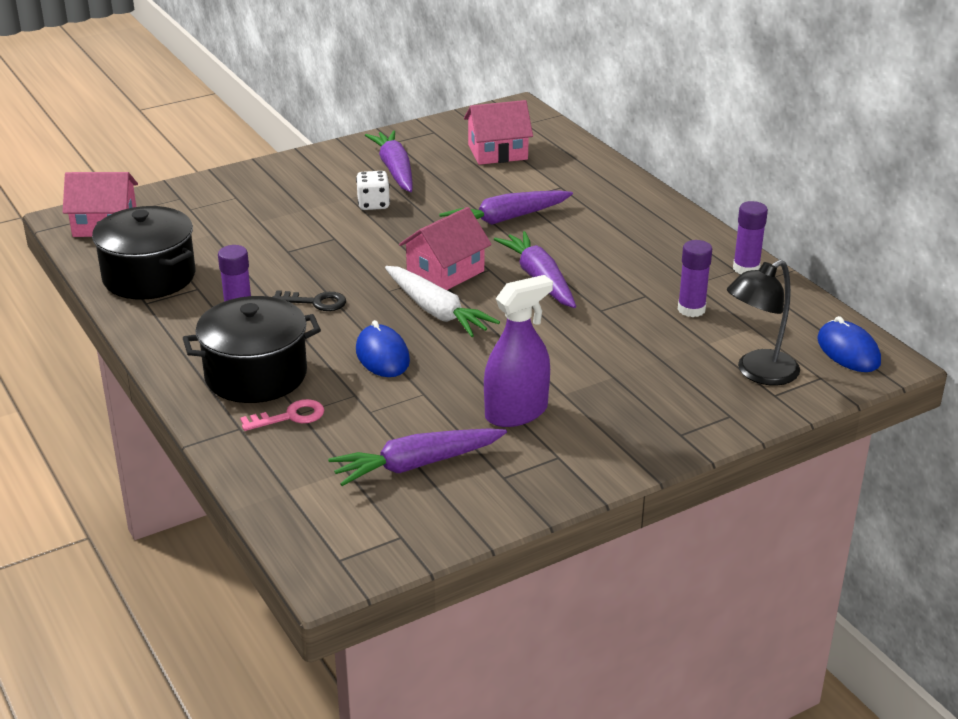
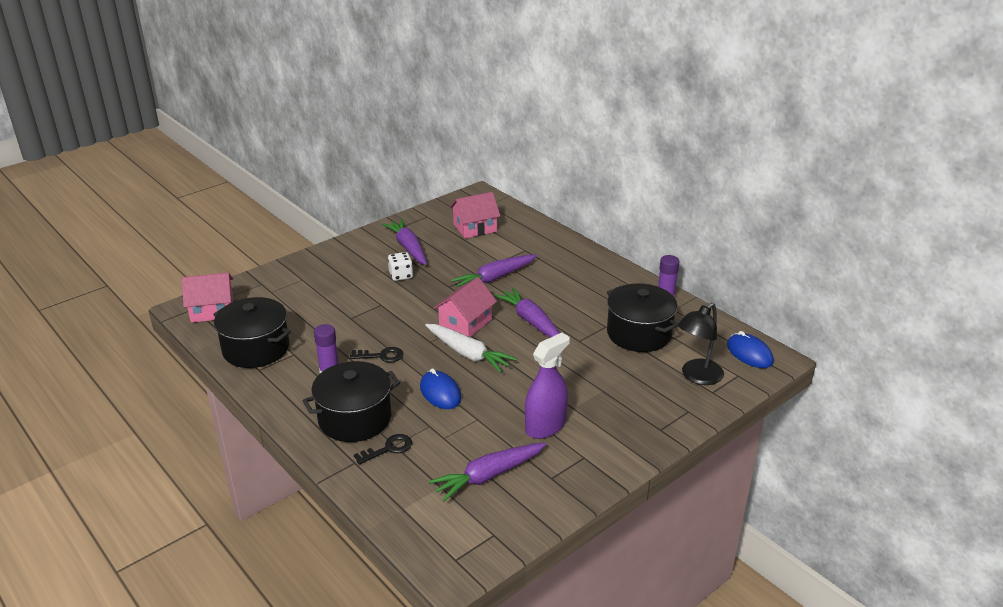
camera: 10 degrees left, 0 degrees up
(290, 417) = (388, 449): pink key -> black key
(691, 309) = (639, 334): purple glue stick -> black pot

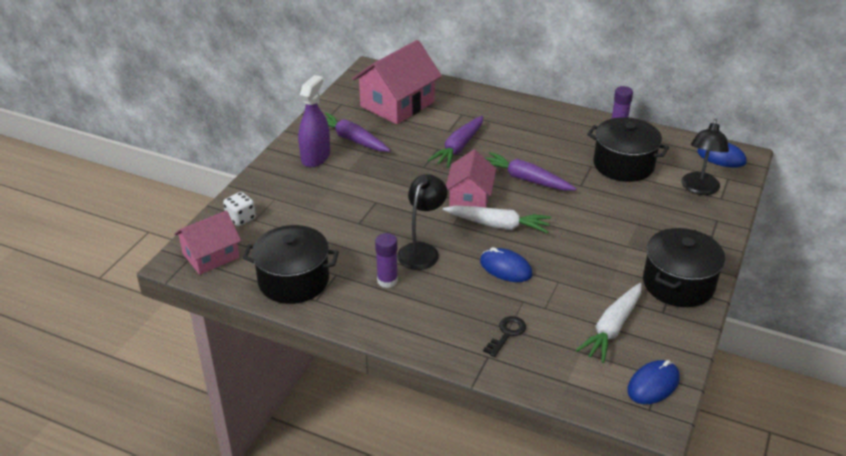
camera: 25 degrees left, 5 degrees up
(355, 418) = (451, 317): black pot -> black pot (678, 284)
(381, 356) = (422, 250): black key -> black lamp
(401, 275) = (369, 168): white dice -> white dice (241, 218)
(475, 228) = (397, 104): pink house -> pink house, size x1.59
(479, 539) = (653, 385): none -> blue mouse
(488, 476) = (612, 328): purple carrot -> white carrot
(545, 426) = (619, 269): purple spray bottle -> purple spray bottle (315, 157)

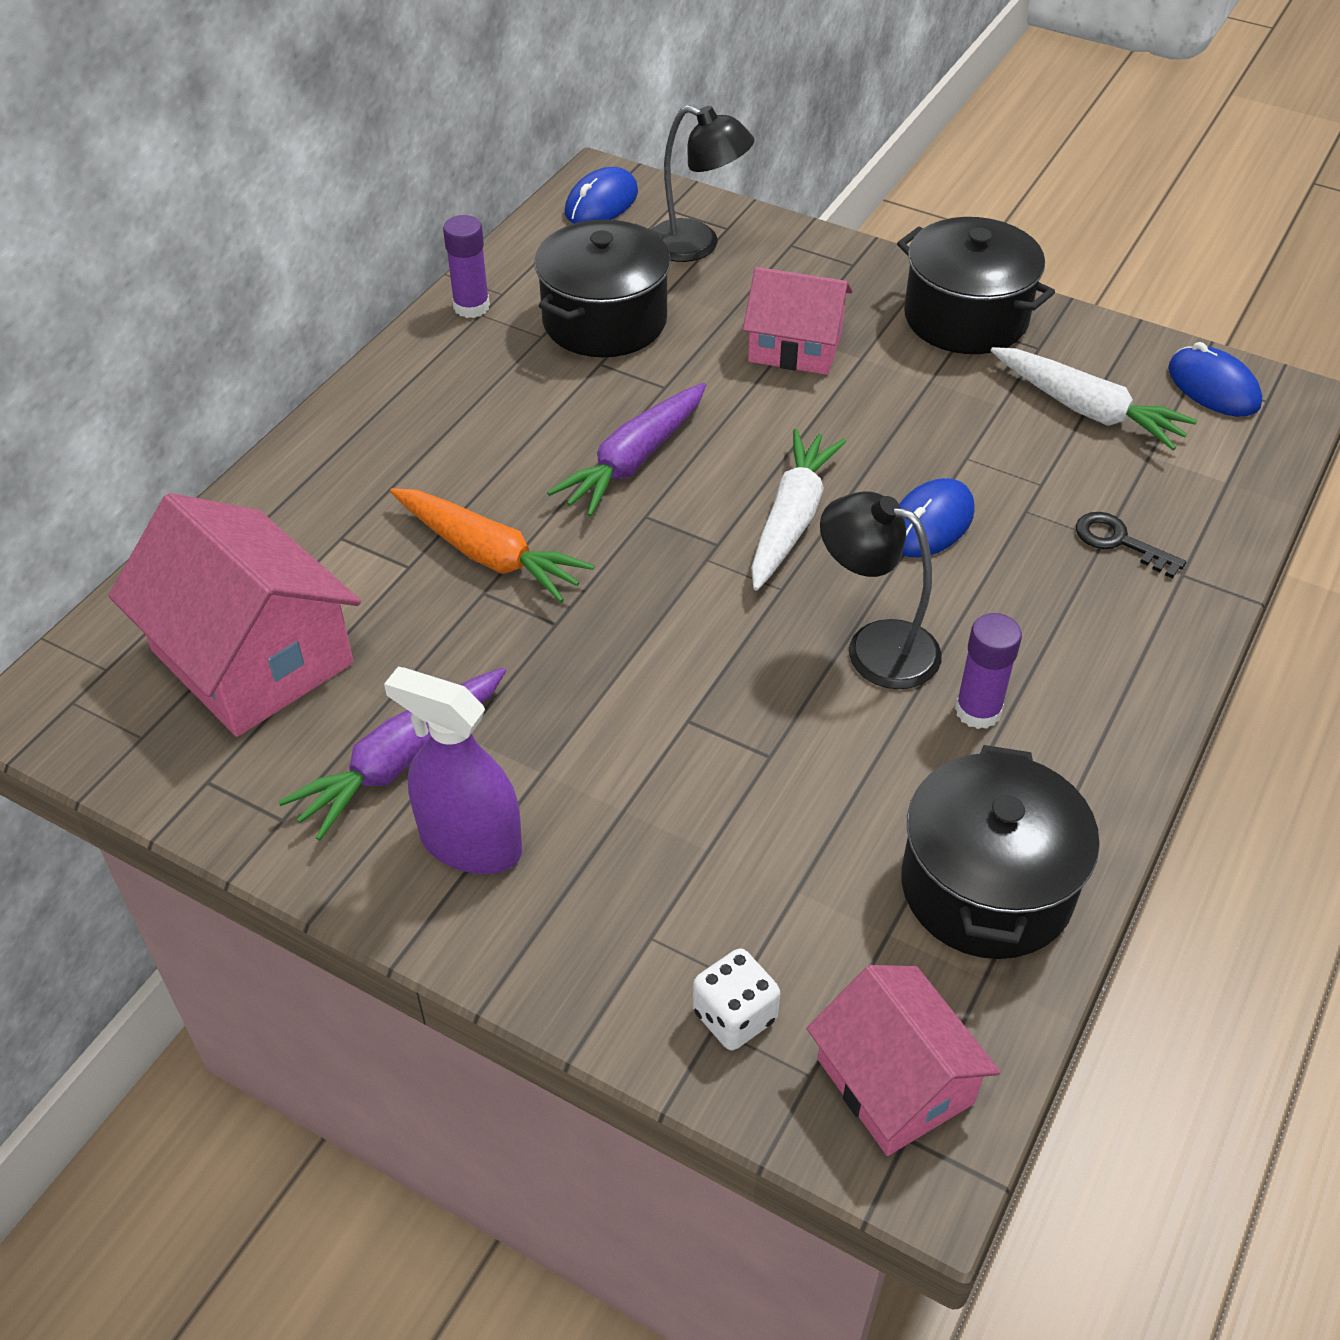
camera: 85 degrees left, 10 degrees up
(458, 148) = (489, 555): purple carrot -> orange carrot
(470, 197) = (688, 553): pink house -> pink house (795, 346)

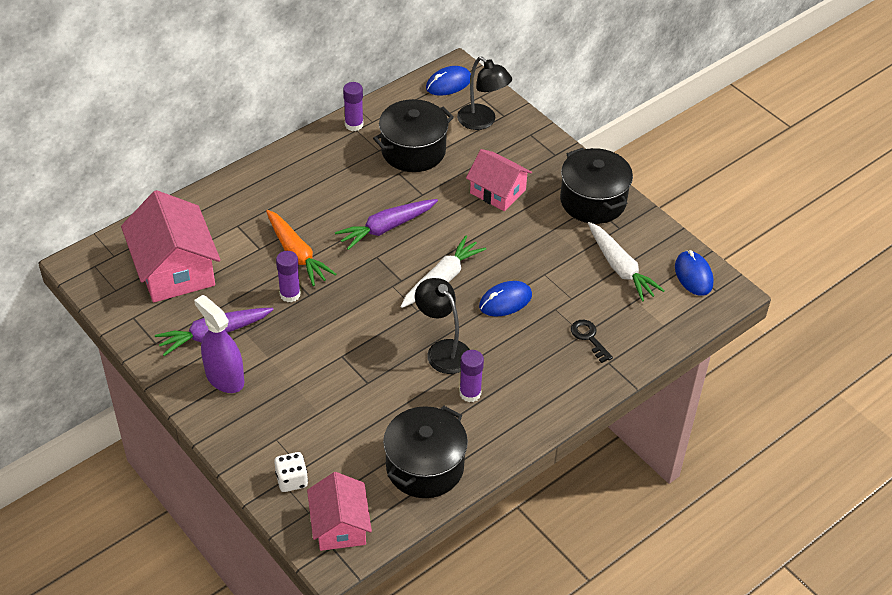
camera: 20 degrees right, 0 degrees up
(517, 634) = (290, 294): none -> purple glue stick

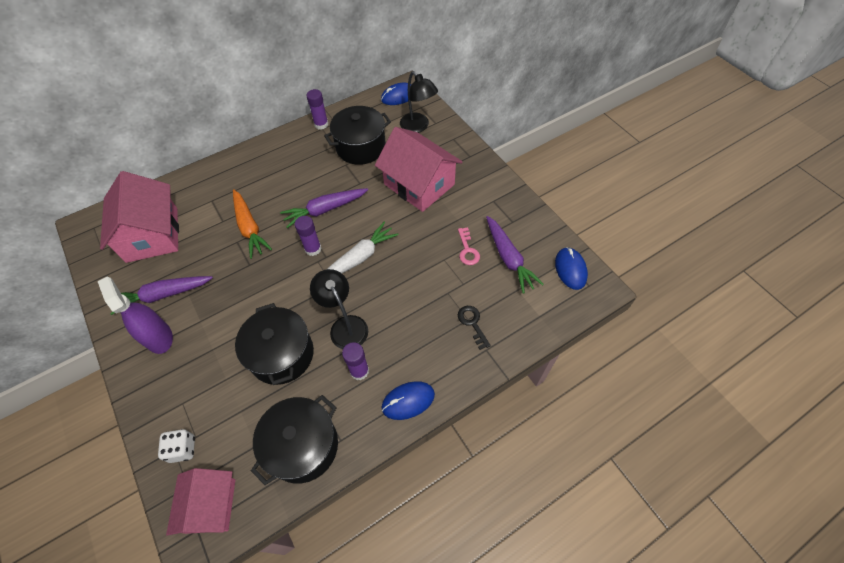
camera: 10 degrees right, 10 degrees up
(290, 294) = (234, 263): purple glue stick -> purple glue stick (313, 249)
(498, 191) = (419, 184): pink house -> pink house, size x1.59
(505, 301) = (407, 282): blue mouse -> blue mouse (408, 401)
(570, 262) = (467, 250): none -> pink key
(593, 201) = (494, 197): black pot -> black pot (282, 354)
(620, 268) = (508, 258): white carrot -> purple carrot

